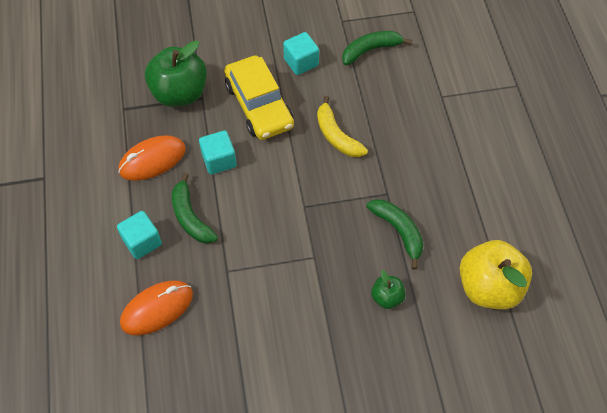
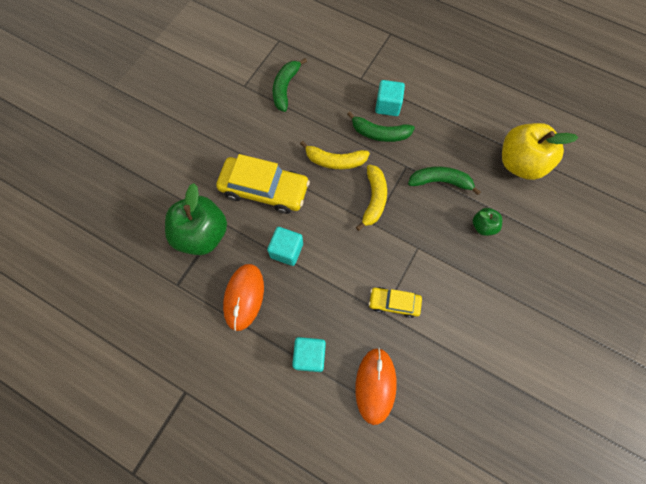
camera: 50 degrees left, 10 degrees up
(190, 217) = (317, 305): green banana -> green banana (379, 133)
(243, 273) = (394, 303): none -> yellow car
(301, 62) = (254, 136): turquoise cube -> turquoise cube (388, 106)
(328, 191) = (374, 199): none -> yellow banana

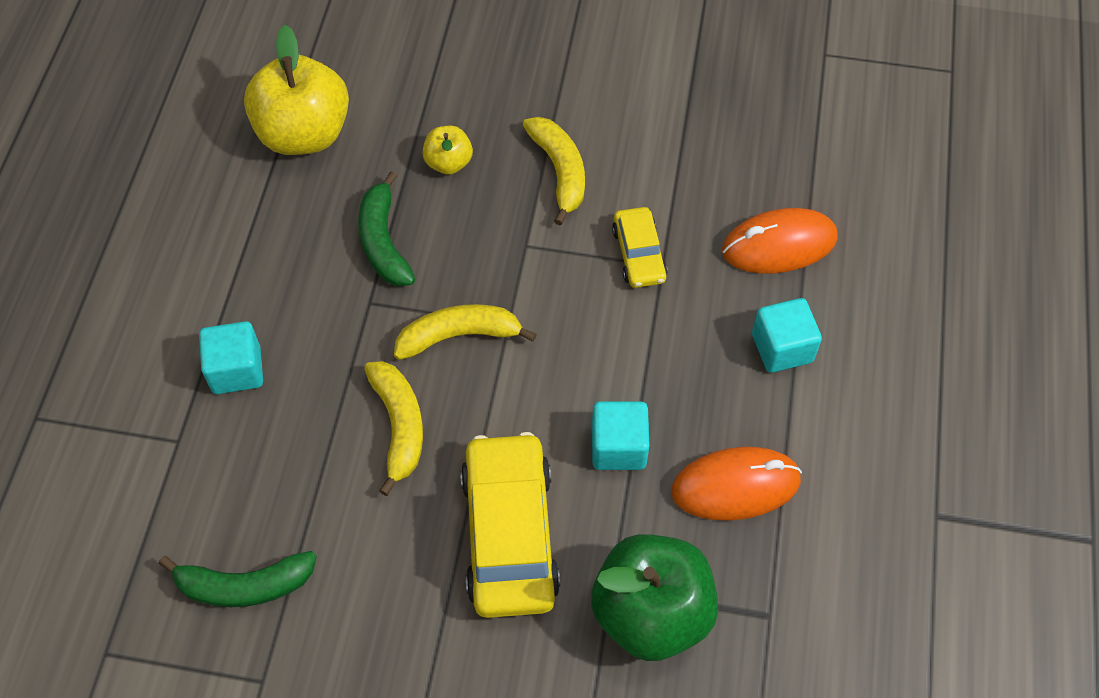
camera: 110 degrees left, 10 degrees down
(379, 133) = (309, 366): green banana -> none
(462, 281) = (559, 171): none -> yellow banana
(483, 226) = (448, 163): green apple -> yellow apple

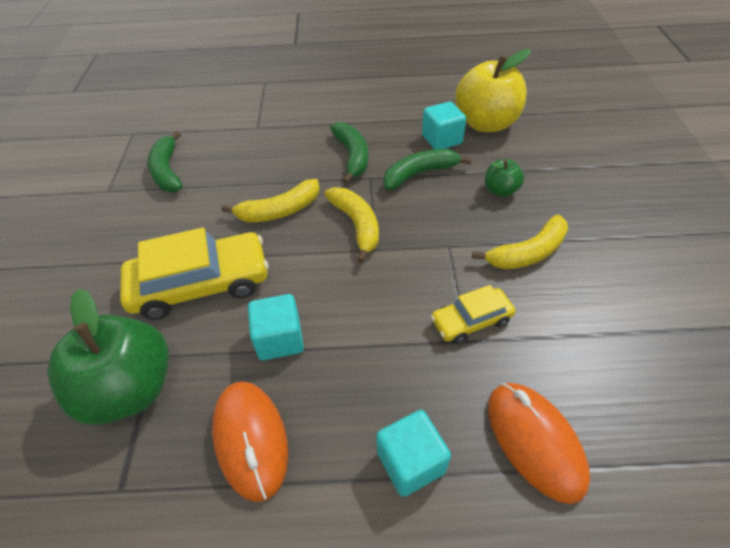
camera: 80 degrees right, 10 degrees down
(236, 370) = (306, 136): turquoise cube -> turquoise cube (441, 139)
(312, 316) = (352, 156): none -> green banana
(448, 163) = (500, 190): yellow apple -> green apple

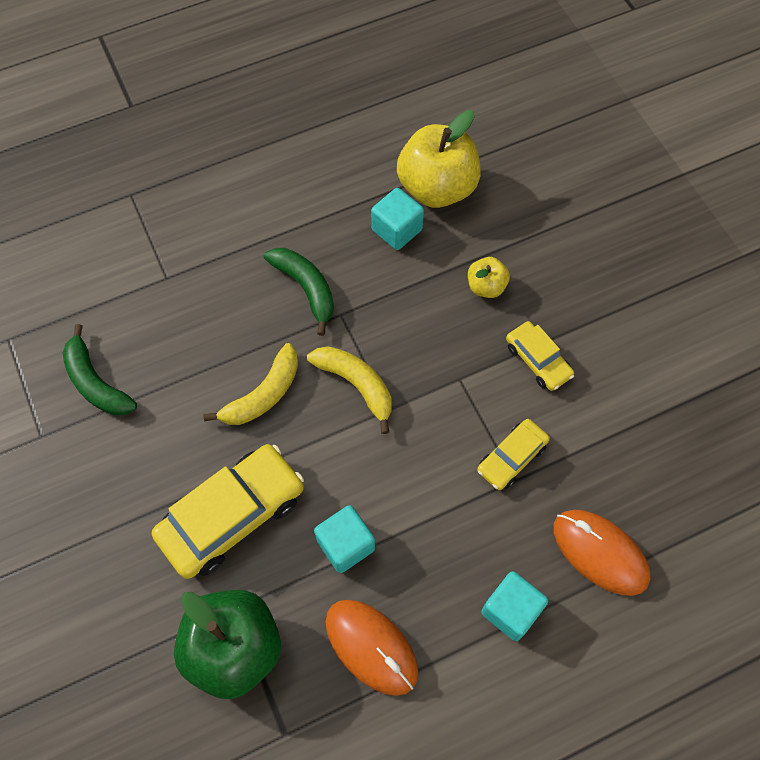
camera: 25 degrees left, 15 degrees up
(419, 174) = (392, 290): green banana -> none
(500, 190) = (486, 286): green apple -> yellow apple
(528, 253) = (538, 360): yellow banana -> yellow car

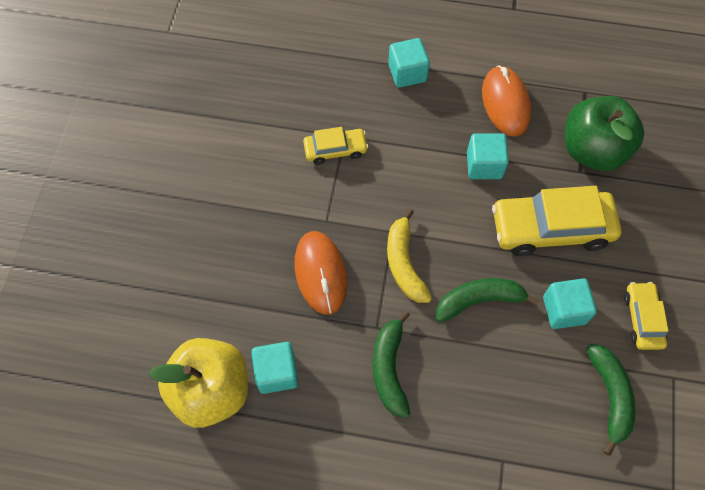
camera: 145 degrees left, 0 degrees up
(176, 436) = (564, 310): none -> turquoise cube
(263, 394) = (479, 300): yellow banana -> green banana
(486, 286) = (249, 275): yellow apple -> none
(538, 360) = (261, 198): yellow car -> yellow car (642, 319)
(600, 553) = (329, 69): orange mouse -> orange mouse (320, 273)

